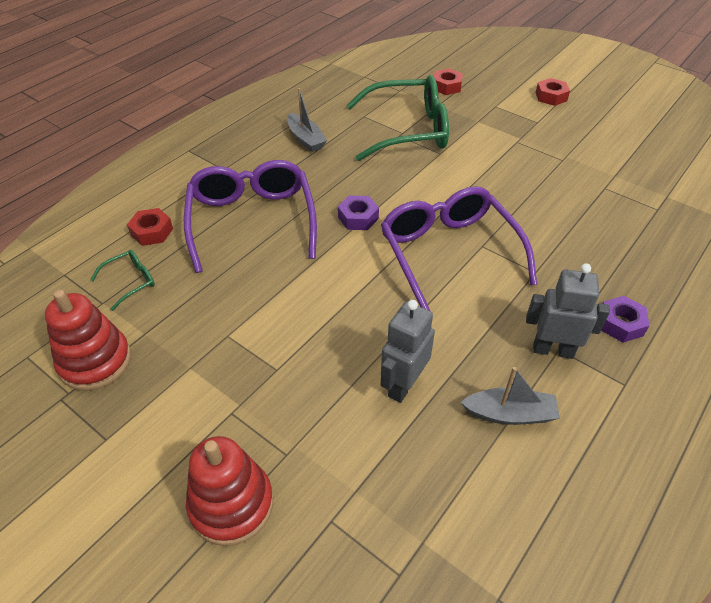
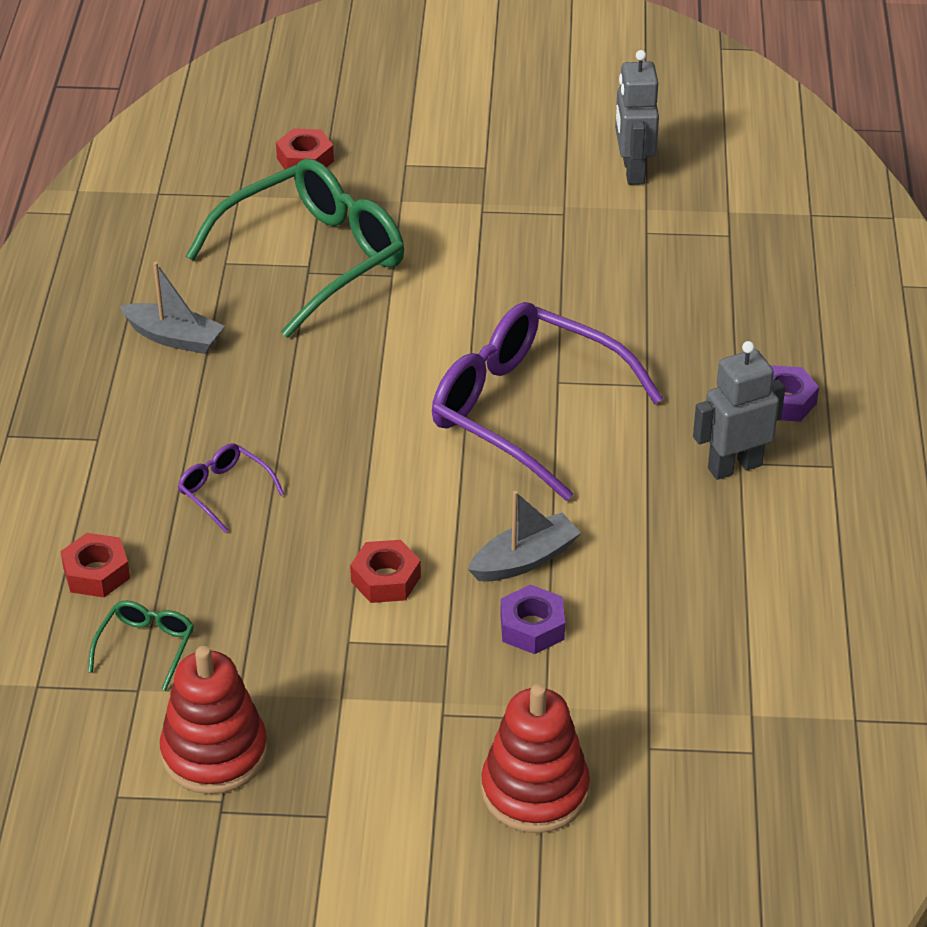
camera: 35 degrees left, 5 degrees down
(252, 221) = (224, 491): purple glasses -> purple glasses, size x0.42
(358, 218) = (367, 419): purple nut -> purple nut (532, 627)
(403, 385) = (606, 586): grey robot -> grey robot (633, 171)
(509, 414) = (740, 556): grey boat -> grey boat (524, 560)
(551, 96) = (472, 116): red nut -> red nut (386, 579)

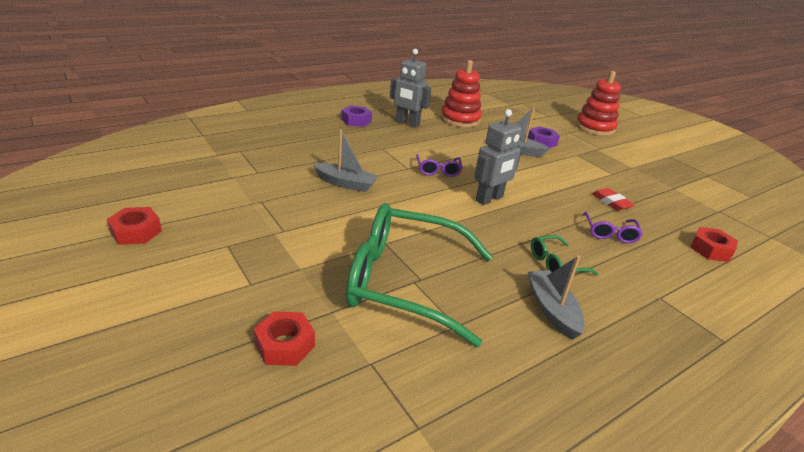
camera: 130 degrees left, 10 degrees down
(146, 646) = (704, 217): green glasses -> green glasses (555, 264)
(214, 753) = (699, 183): red stacking toy -> red stacking toy (460, 119)
(280, 558) = (611, 202): none -> red eraser
(386, 579) = (575, 175): red nut -> red nut (136, 232)
(526, 411) = (438, 170): purple glasses -> purple glasses, size x0.42
(556, 298) = (345, 183): none -> grey boat
(633, 171) = (193, 189): grey robot -> grey robot (489, 199)

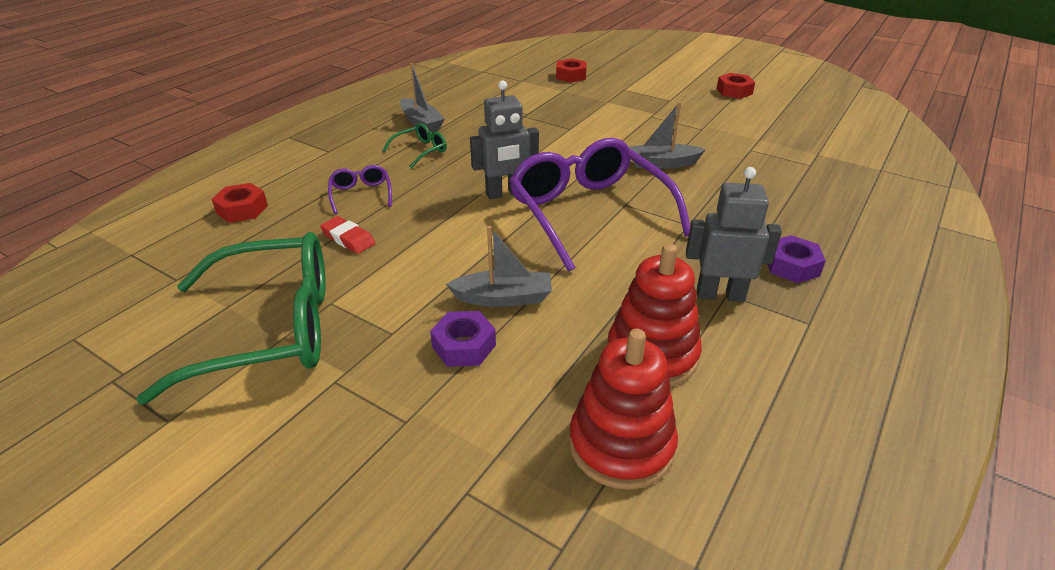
camera: 160 degrees right, 5 degrees up
(404, 282) = (533, 111): green glasses -> green glasses (271, 329)
(438, 170) = (588, 213): purple glasses -> purple glasses, size x2.36
(489, 199) = (505, 194): grey robot -> grey robot turned 135 degrees counterclockwise
(594, 128) = (333, 483): red stacking toy -> red stacking toy (621, 445)

